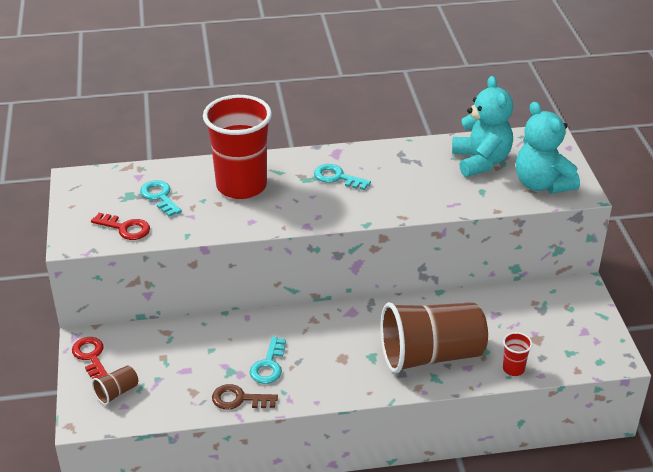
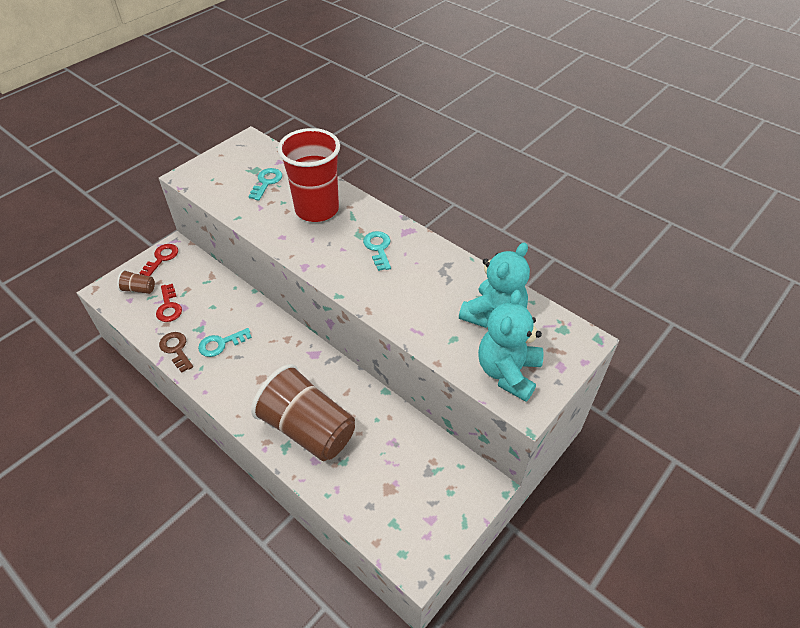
camera: 50 degrees right, 10 degrees up
(125, 228) = (219, 188): red key -> red key (169, 307)
(513, 369) = (338, 493): red cup -> none

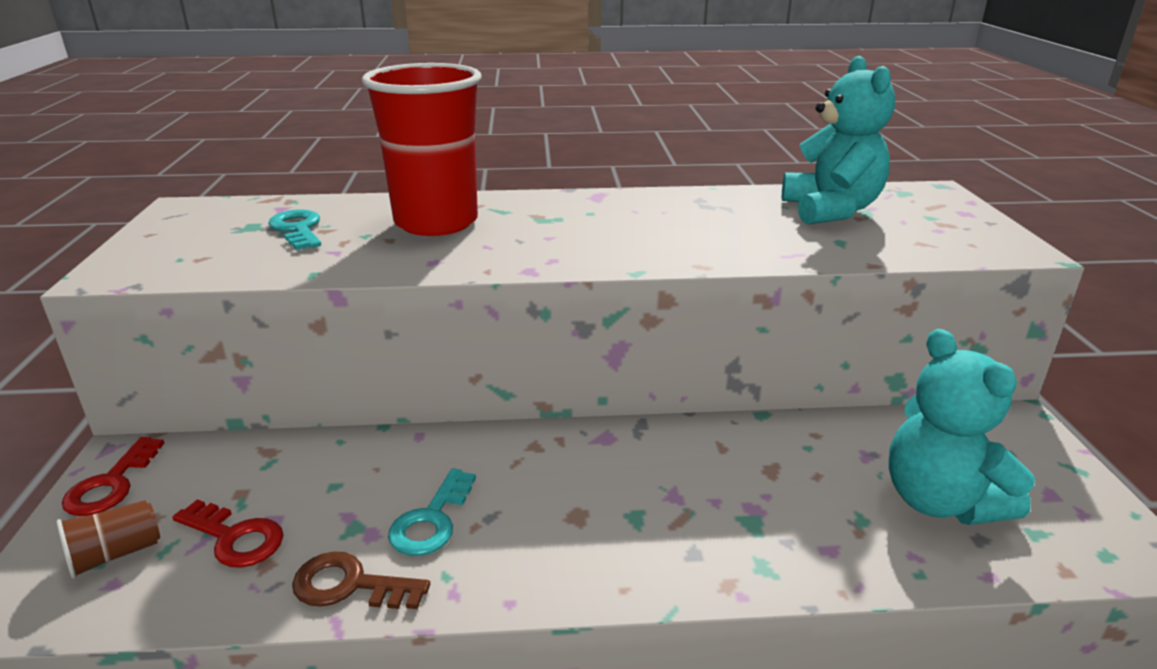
camera: 45 degrees left, 20 degrees down
(161, 258) = (111, 484): red key -> red key turned 150 degrees counterclockwise
(308, 428) = (752, 521): brown cup -> none
(378, 248) = (594, 219): turquoise key -> none
(508, 372) = (943, 237): turquoise teddy bear -> turquoise teddy bear (939, 501)

